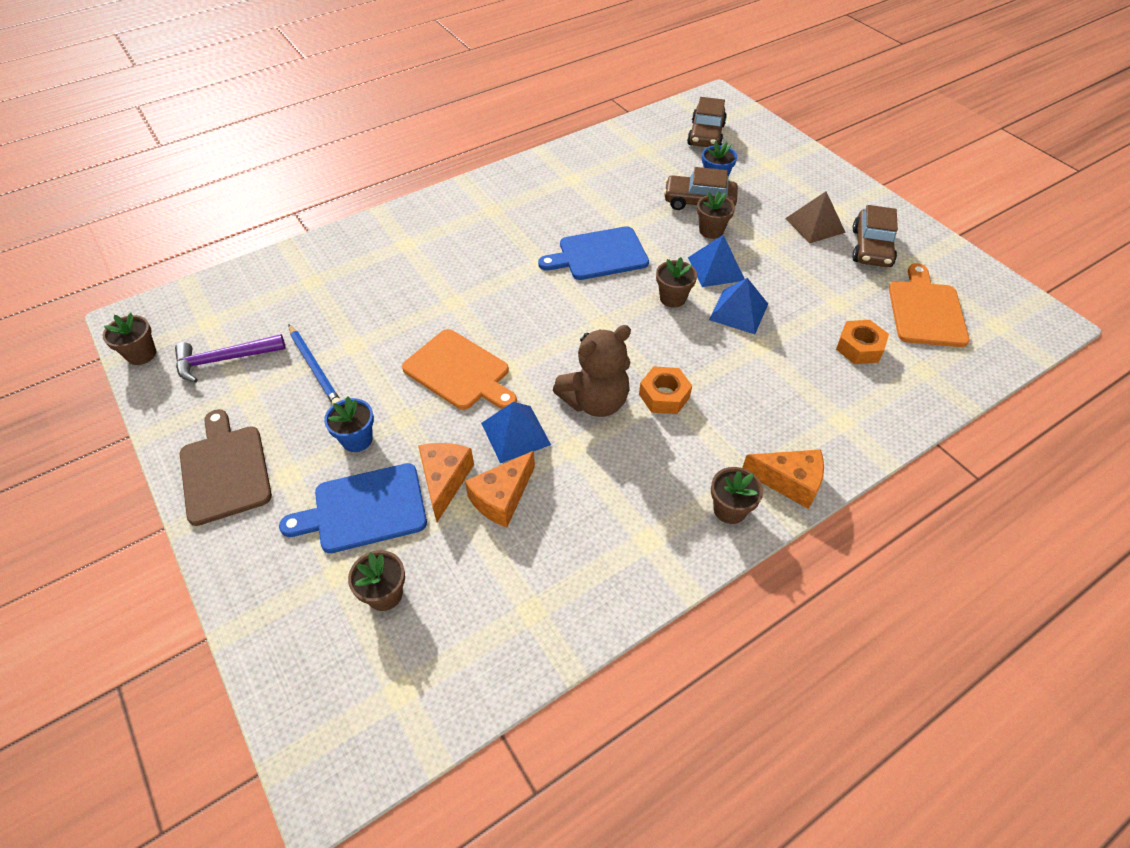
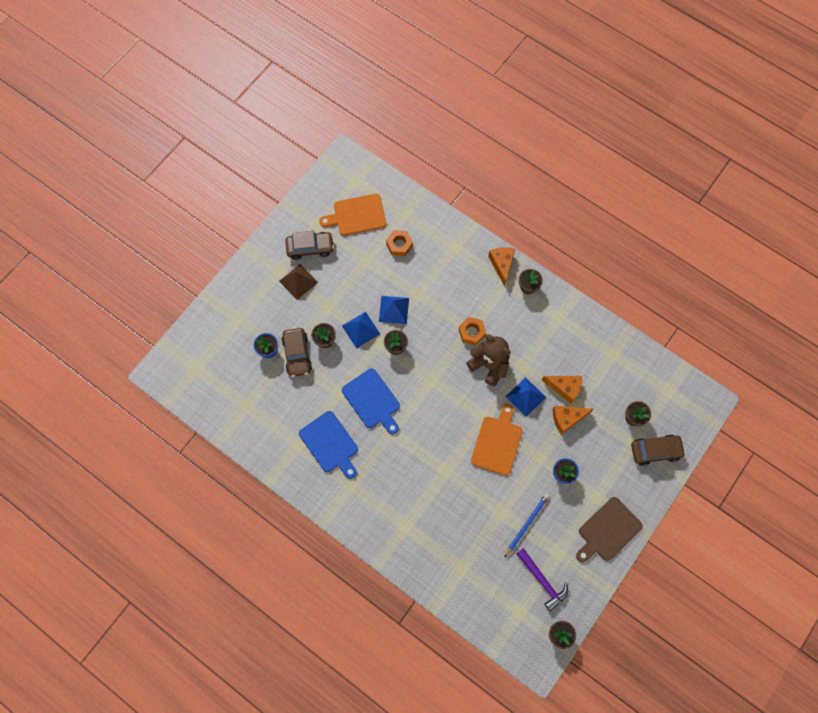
camera: 110 degrees left, 20 degrees up
(364, 509) = (598, 449): blue cutting board -> blue cutting board (330, 444)
(706, 135) = (214, 369): brown car -> brown car (655, 451)

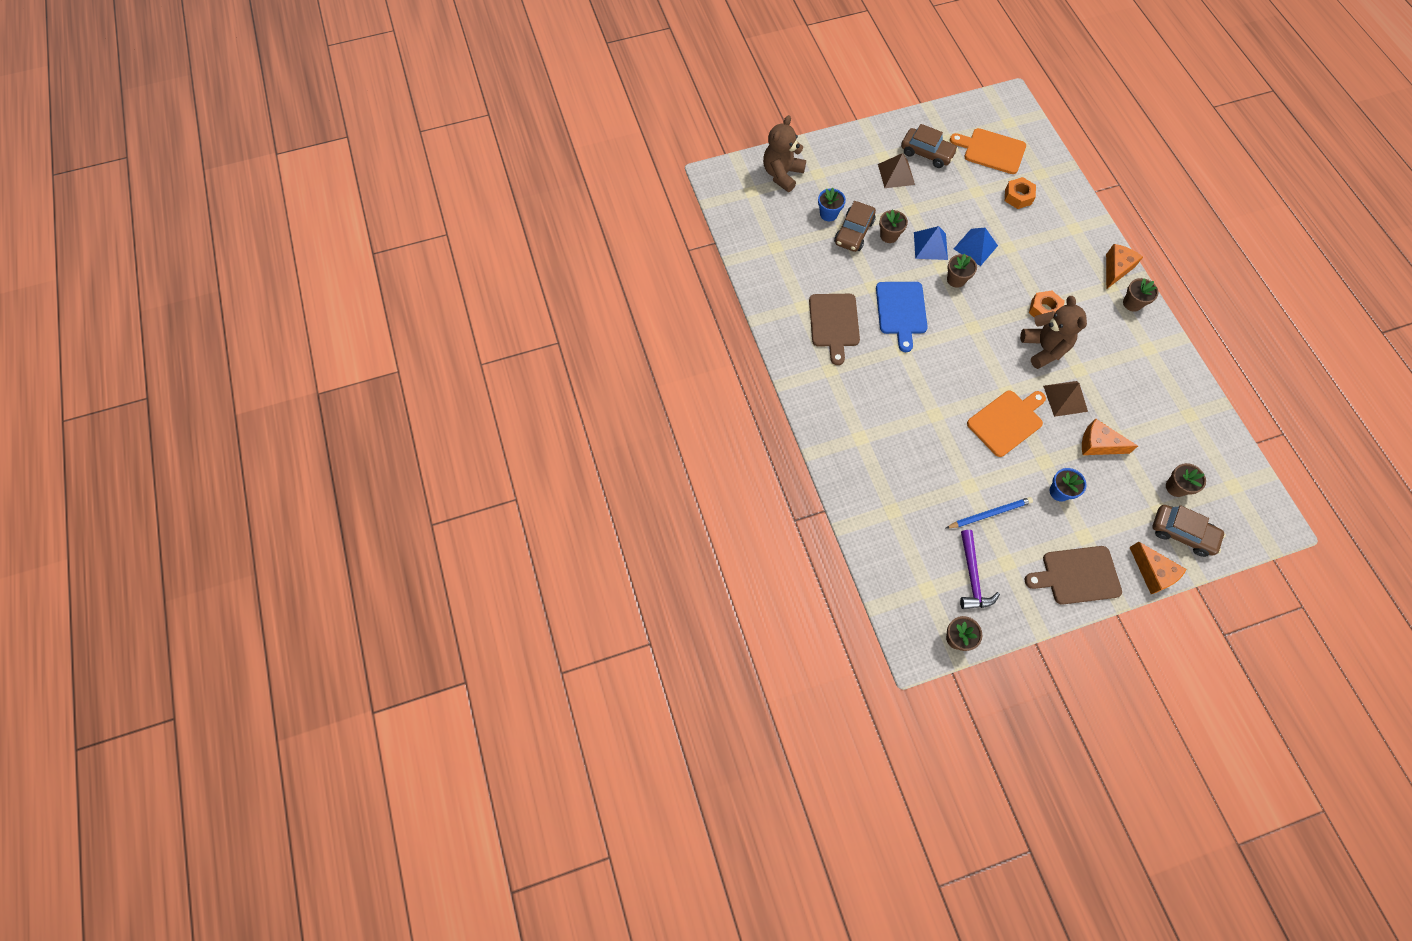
camera: 35 degrees right, 5 degrees down
(211, 337) = (782, 174): none -> brown teddy bear
(330, 444) = (834, 323): blue cutting board -> brown cutting board
(525, 397) = (1065, 398): blue pyramid -> brown pyramid
(564, 388) = (1114, 415): orange cheese -> orange cheese (1153, 573)

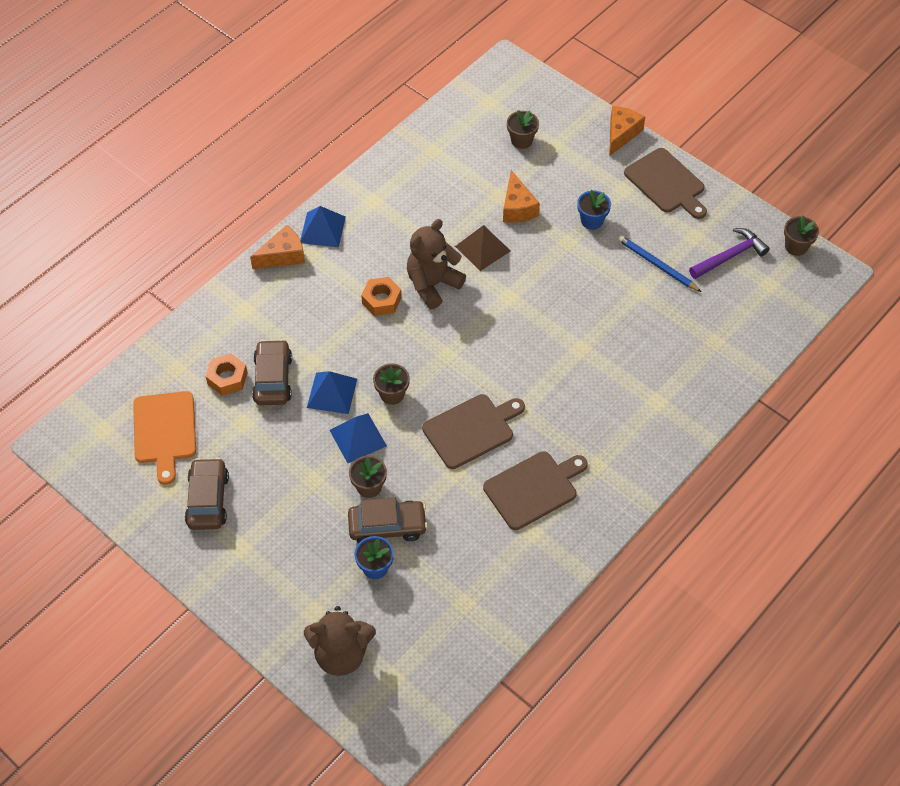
camera: 120 degrees left, 10 degrees down
(896, 174) = (264, 520): brown pyramid -> none
(901, 311) = (471, 430): blue cutting board -> brown cutting board
(1007, 421) = (545, 286): orange cutting board -> none
(1116, 269) = (283, 256): orange cheese -> orange cheese turned 150 degrees clockwise
(1132, 303) = (322, 229): brown flower pot -> blue pyramid
(1182, 533) = (566, 125): brown car -> brown car (273, 379)

